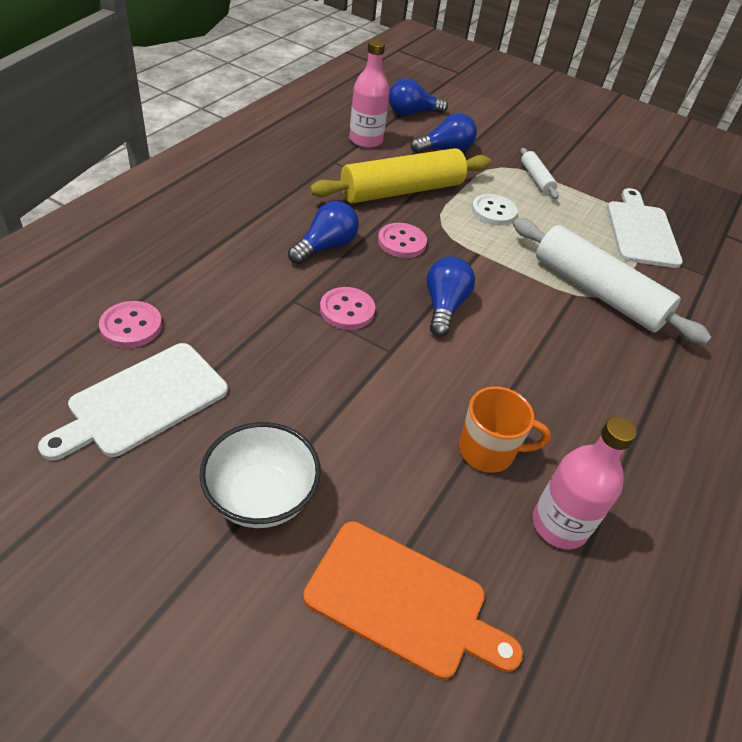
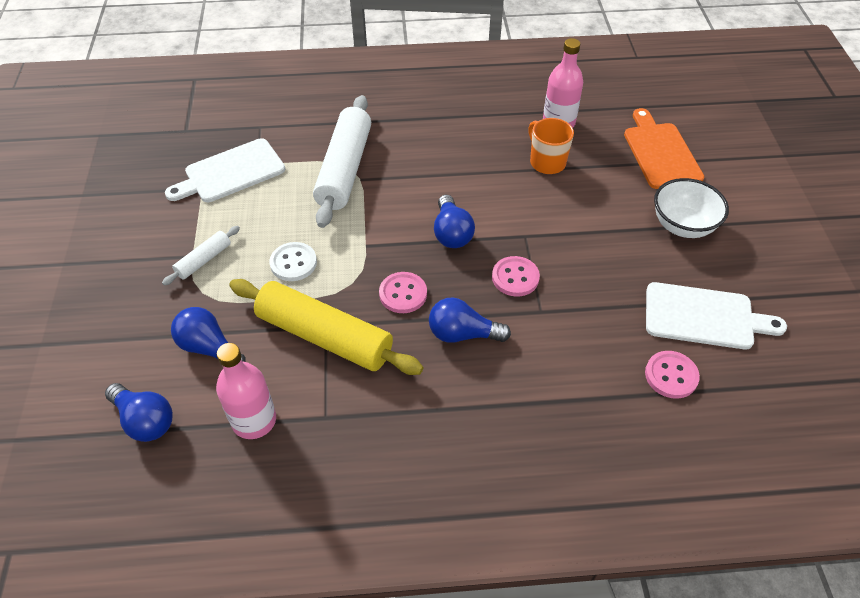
camera: 120 degrees left, 5 degrees up
(444, 307) = (451, 233): blue light bulb -> blue light bulb turned 75 degrees counterclockwise

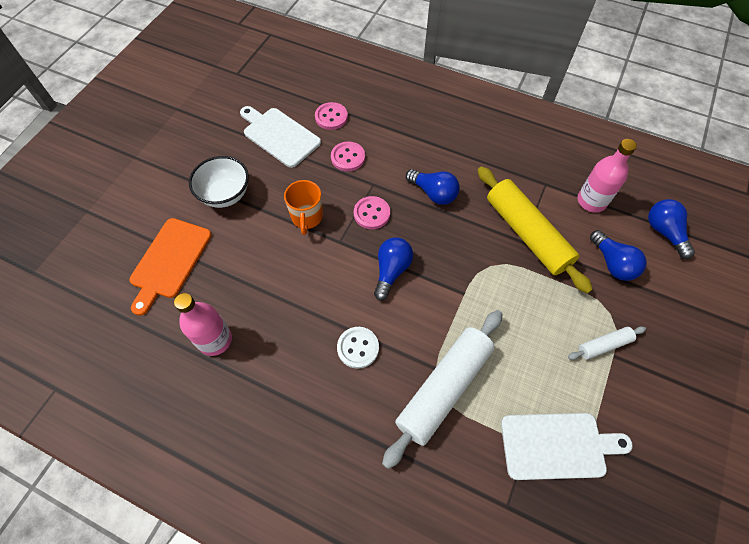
camera: 150 degrees left, 10 degrees up
(293, 263) = (529, 305): white button -> white button (358, 348)
(403, 294) = (457, 239): pink button -> pink button (348, 157)
(547, 162) = (265, 300): orange mug -> orange mug (307, 217)

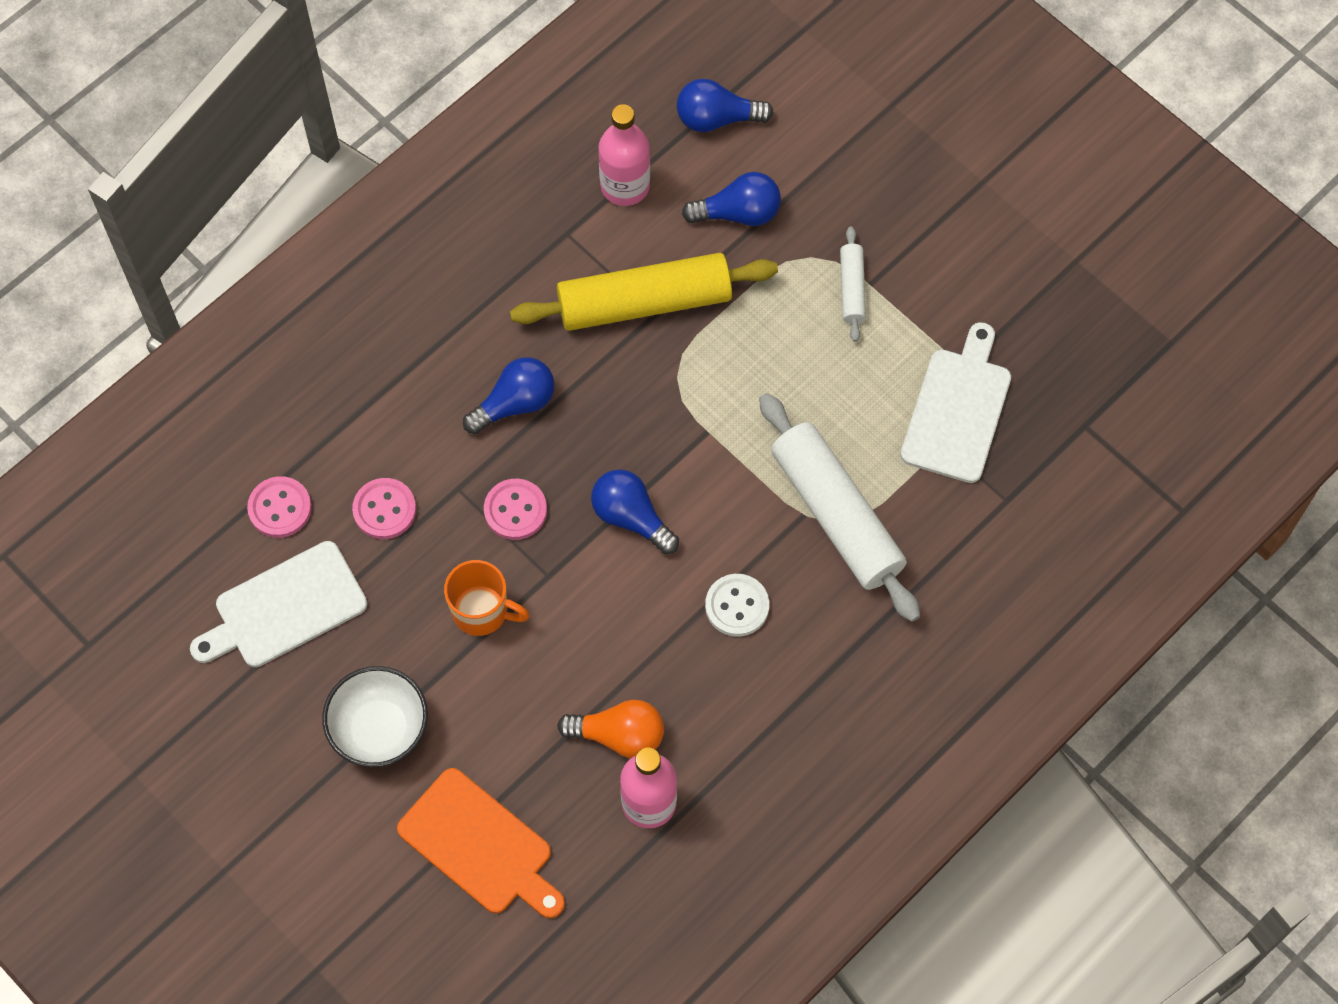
camera: 70 degrees left, 5 degrees up
(253, 309) = (619, 735): none -> orange light bulb

